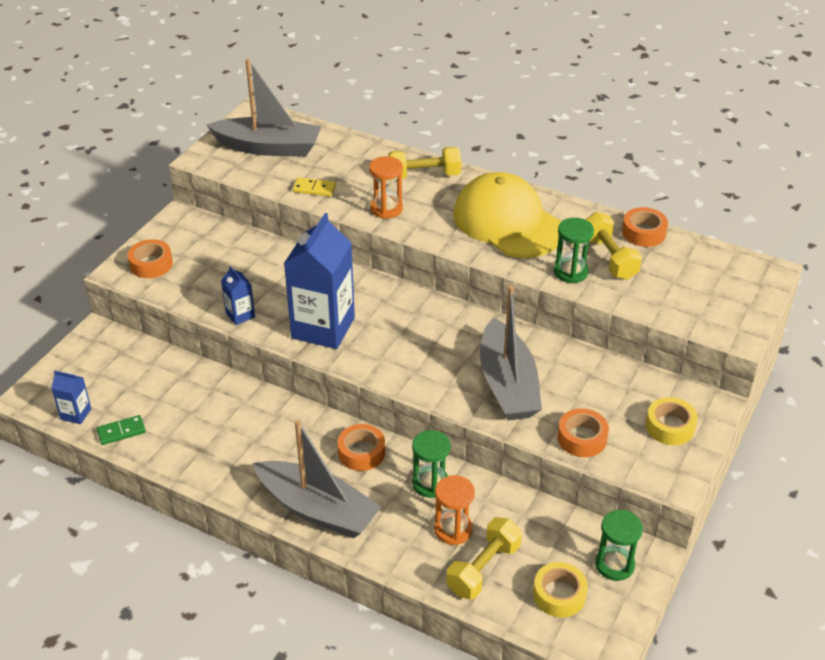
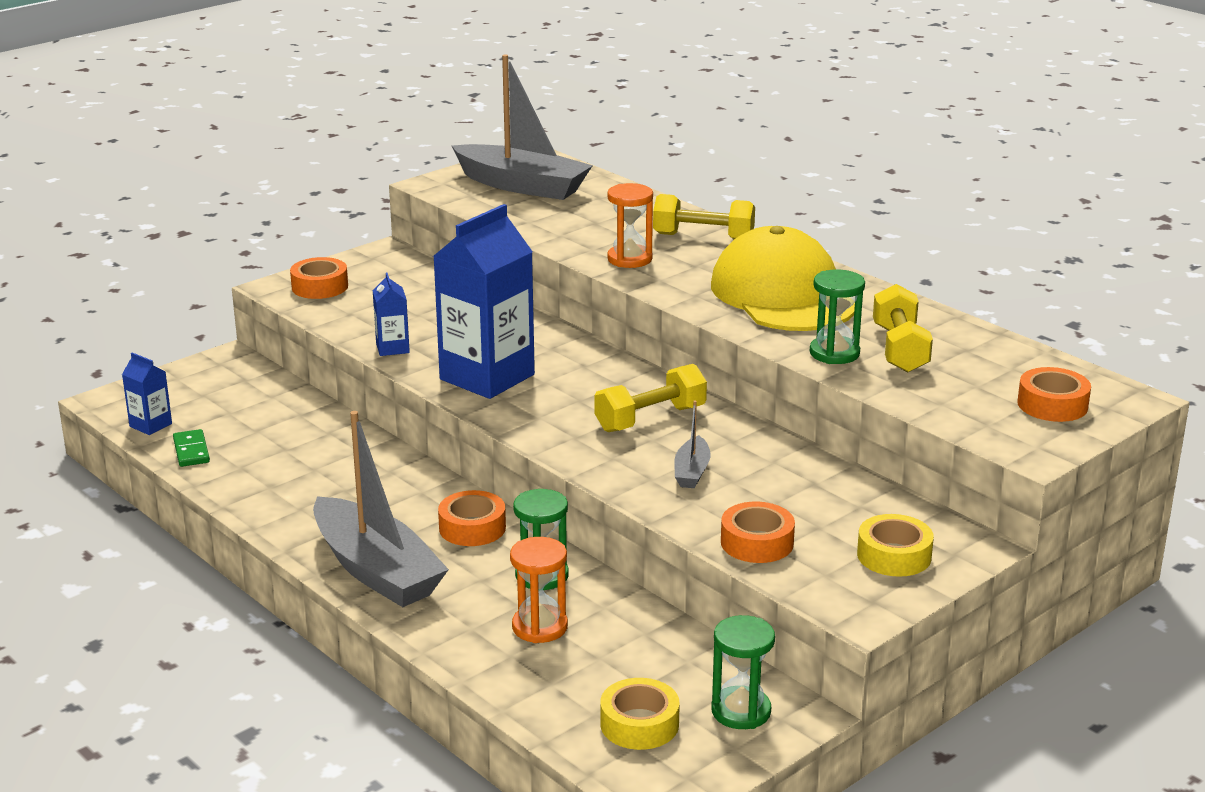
camera: 20 degrees right, 15 degrees down
(121, 432) = (191, 451): green domino -> green domino turned 75 degrees clockwise
(314, 189) = (551, 229): yellow domino -> none
(483, 569) = (553, 674): yellow dumbbell -> yellow dumbbell (650, 419)
(507, 384) = (691, 472): grey boat -> grey boat, size x0.45
(643, 233) = (969, 333): orange tape -> orange tape (1052, 405)

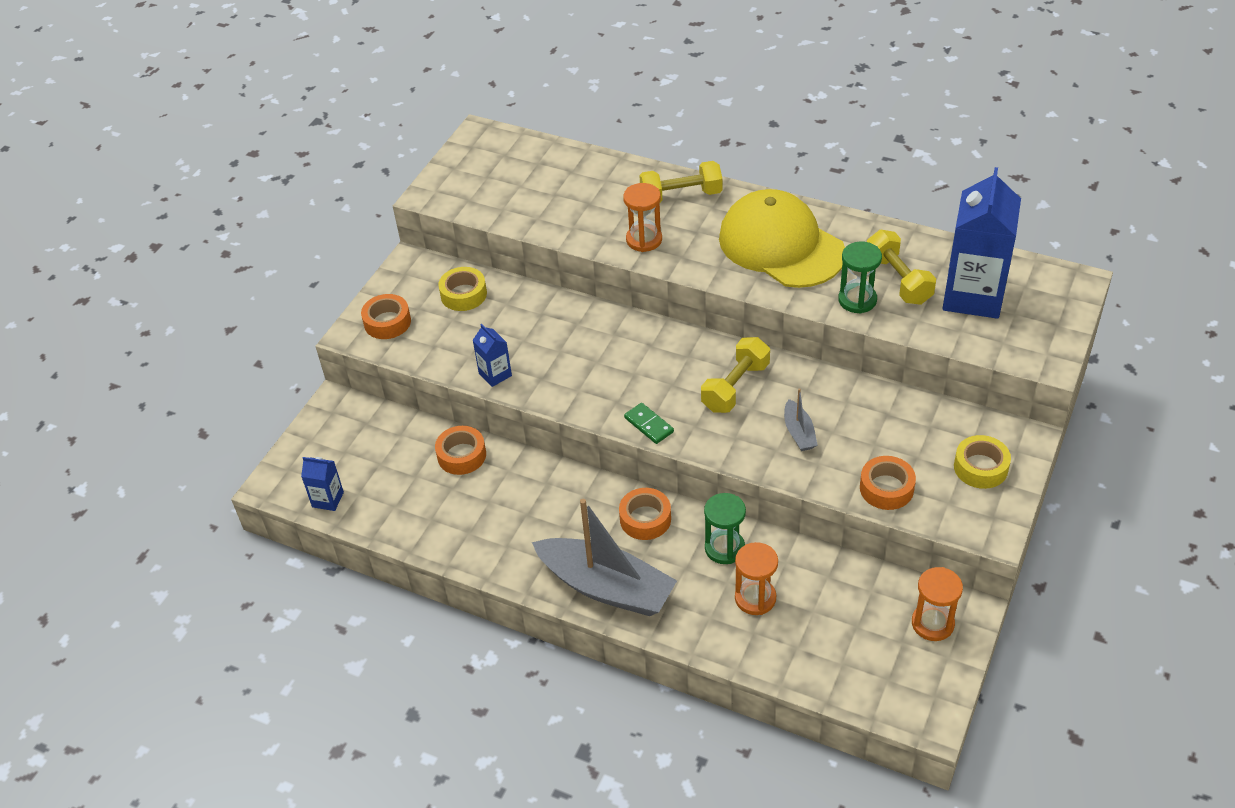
camera: 20 degrees left, 20 degrees up
(191, 451) = (380, 516): green domino -> green domino (648, 425)
(487, 377) = (588, 382): blue carton -> blue carton (973, 296)
(522, 186) = (502, 175): grey boat -> none
(639, 724) = (877, 661): yellow tape -> yellow tape (463, 294)
(741, 711) = (932, 623): green hourglass -> orange hourglass
(1052, 405) = (1031, 306): orange tape -> orange tape (461, 455)

